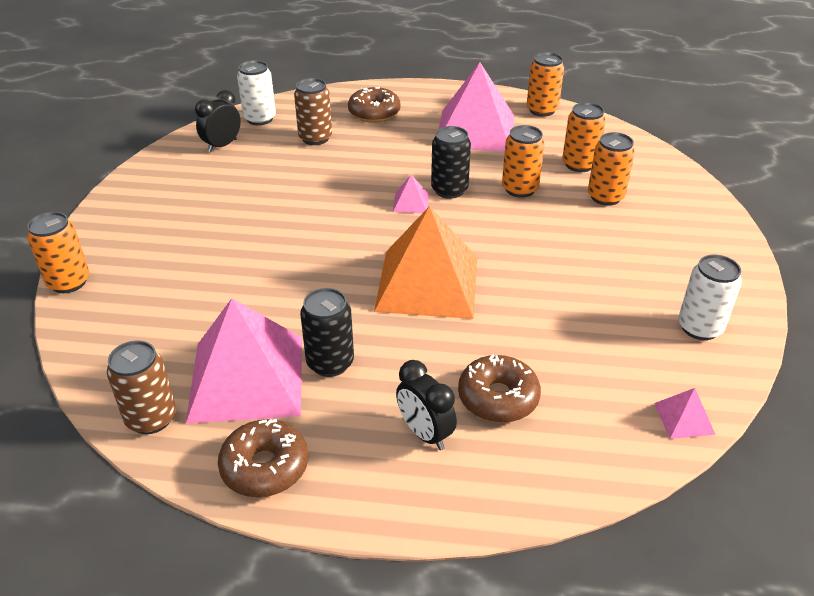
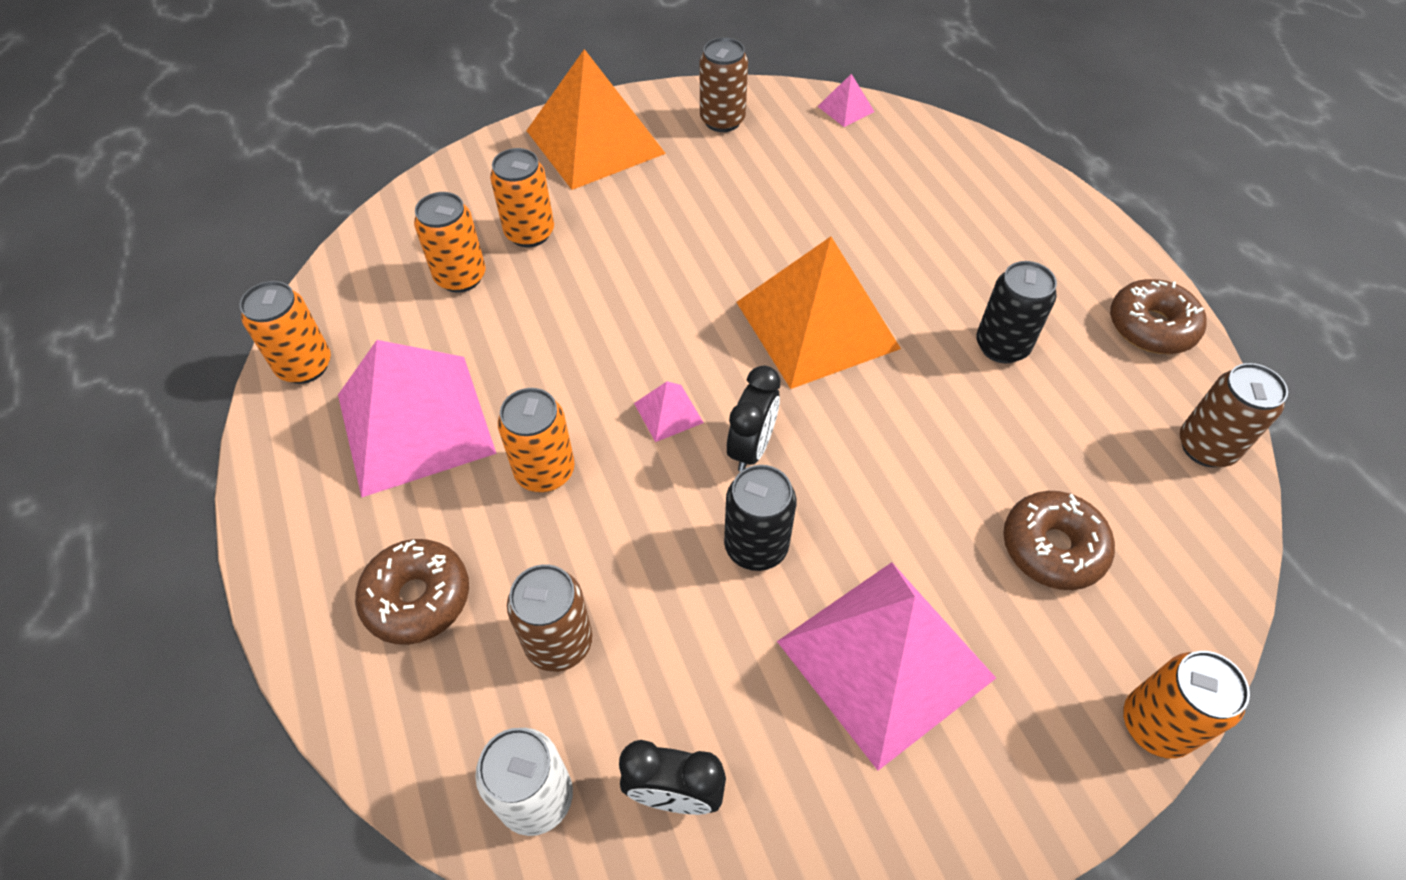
camera: 120 degrees left, 15 degrees up
(247, 378) = (1085, 401): pink pyramid -> pink pyramid (885, 659)
(425, 433) = (1010, 243): black clock -> black clock (751, 448)
(449, 190) = (609, 384): black can -> black can (756, 546)
(498, 398) = (926, 213): brown donut -> brown donut (1052, 547)
(519, 189) = (561, 314): orange can -> orange can (545, 471)
(699, 327) = (722, 120): white can -> brown can
(700, 251) = (595, 141): none -> orange pyramid

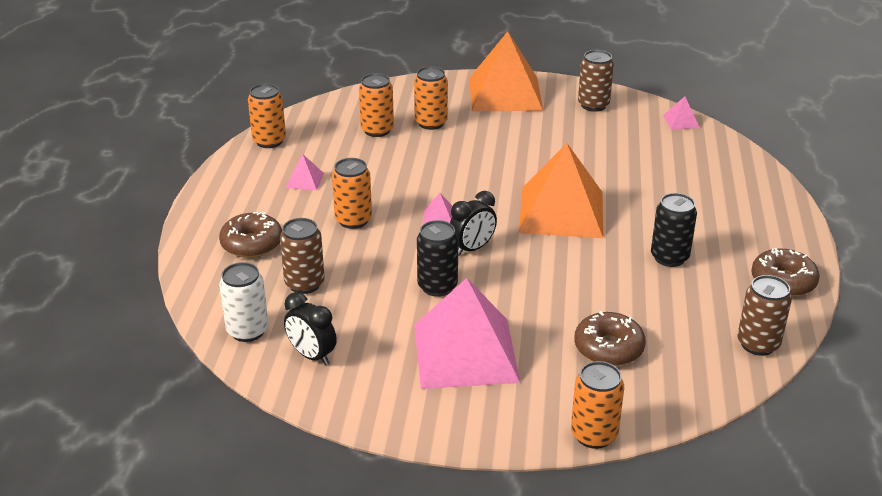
camera: 30 degrees right, 20 degrees down
(415, 423) = (304, 180): pink pyramid -> pink pyramid, size x0.40

